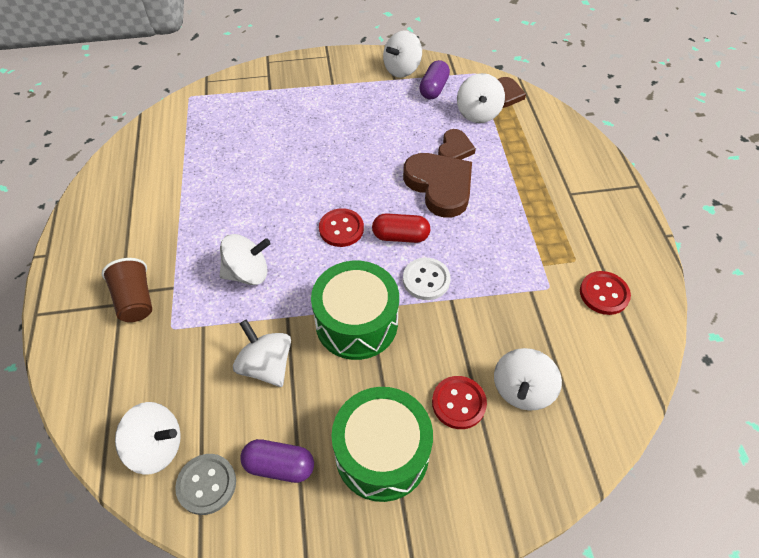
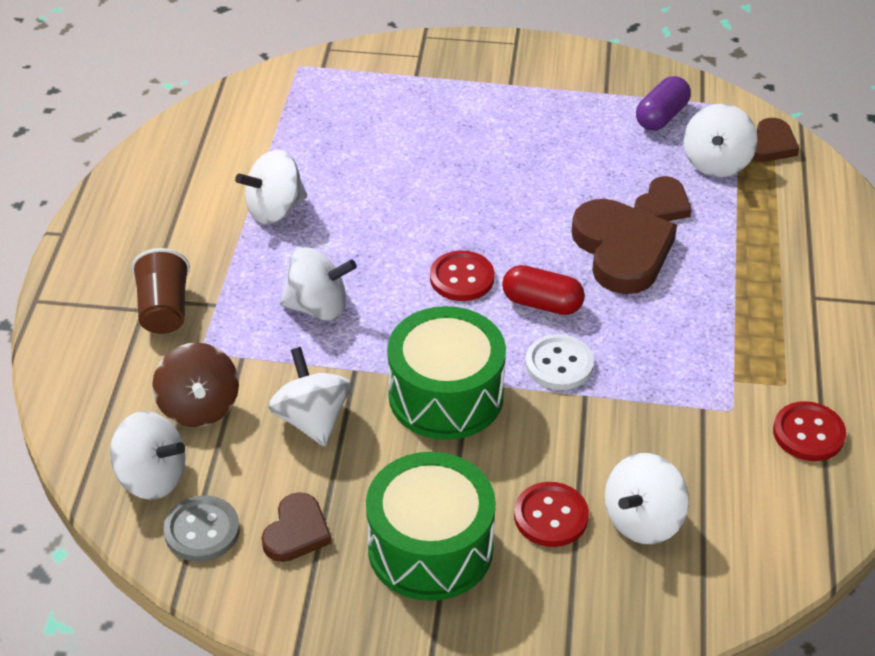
camera: 15 degrees right, 10 degrees down
(180, 375) = (199, 407): none -> brown spinning top
(279, 466) = (296, 532): purple capsule -> brown heart
(402, 69) = (622, 81): white spinning top -> white spinning top (275, 210)

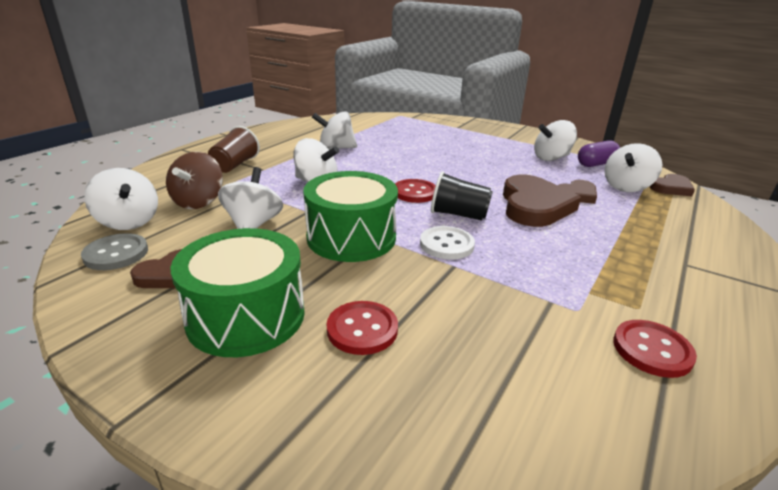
camera: 25 degrees right, 15 degrees down
(542, 303) = (458, 214): red capsule -> black cup
(643, 520) = (443, 361): white spinning top -> white spinning top (551, 158)

